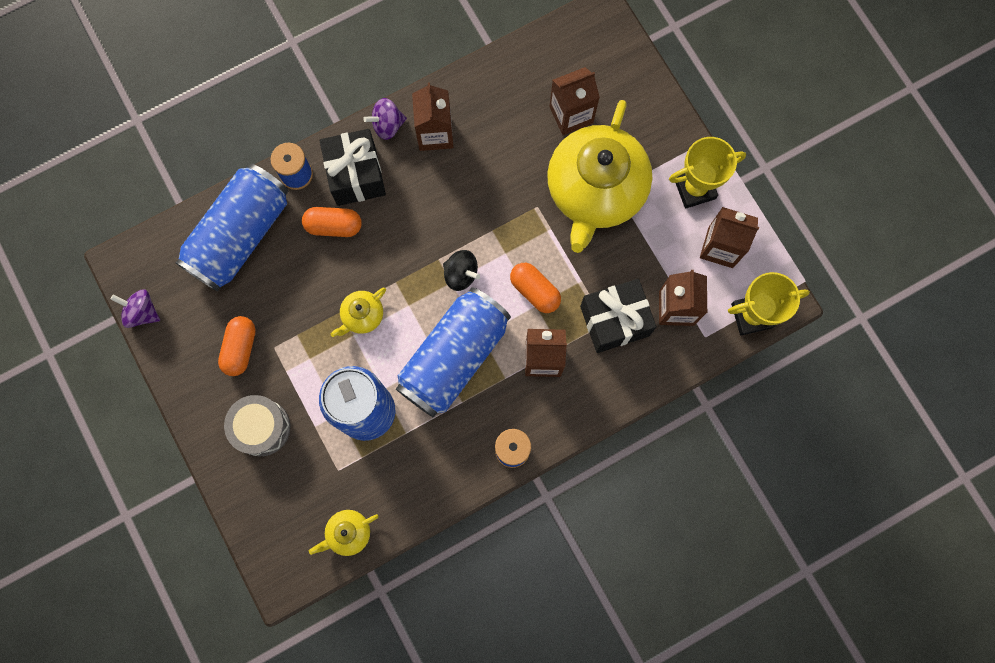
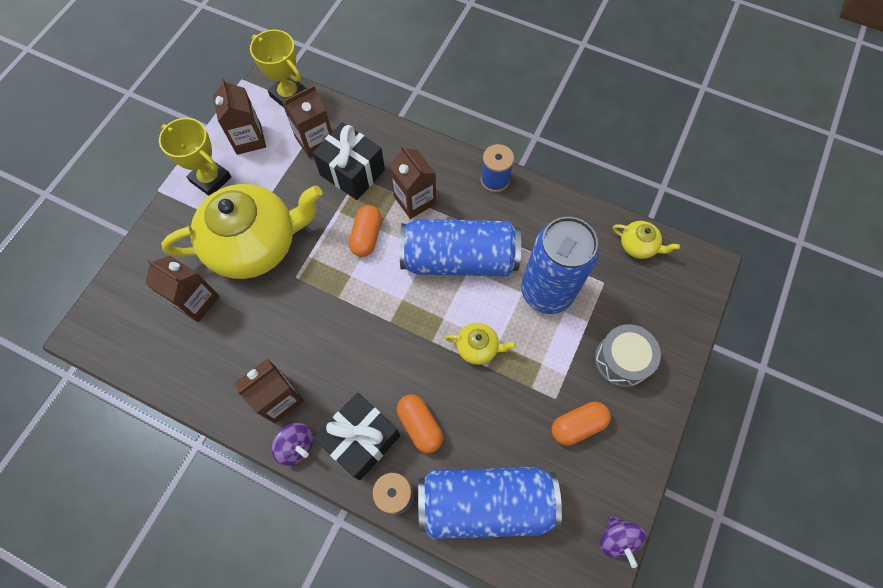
camera: 125 degrees left, 10 degrees down
(461, 274) = (390, 296): black spinning top -> none

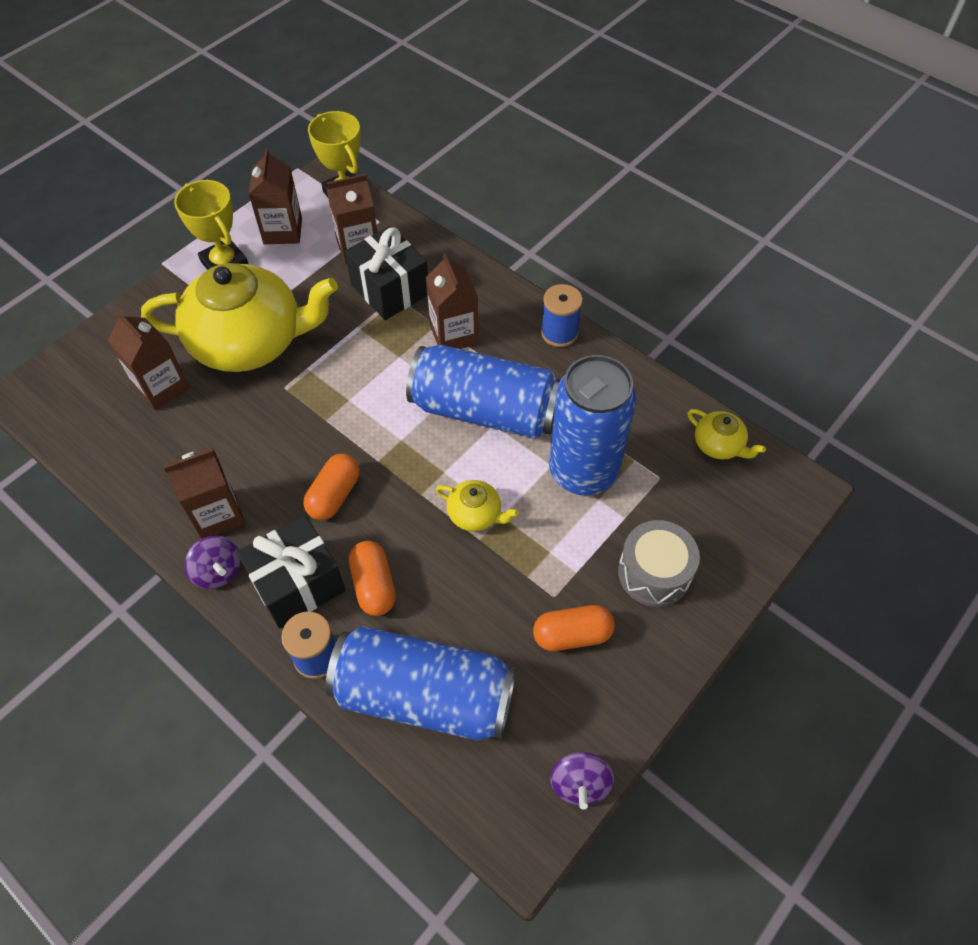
camera: 15 degrees right, 10 degrees down
(367, 236) = (383, 362): orange capsule -> orange capsule (334, 495)

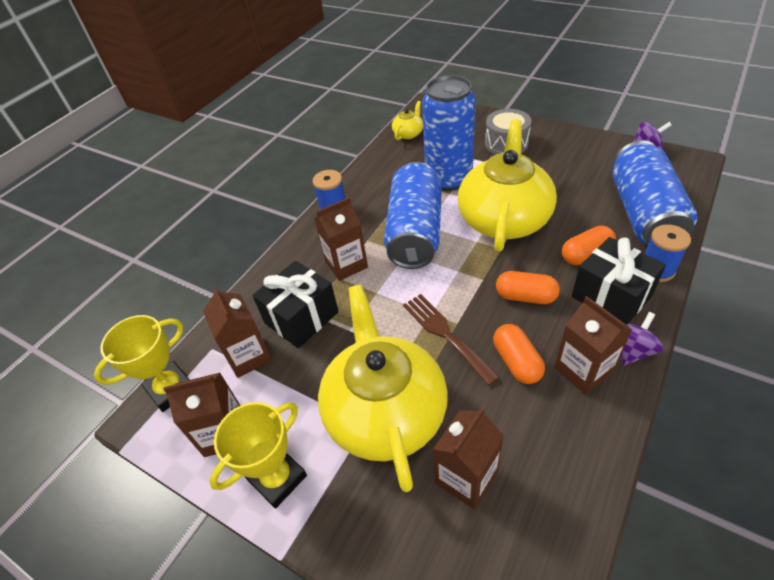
camera: 95 degrees left, 10 degrees down
(315, 406) = (445, 334): none -> brown fork
(475, 514) = (504, 219): yellow teapot -> yellow teapot, size x2.42
(572, 635) = (563, 165): orange capsule -> orange capsule (516, 362)

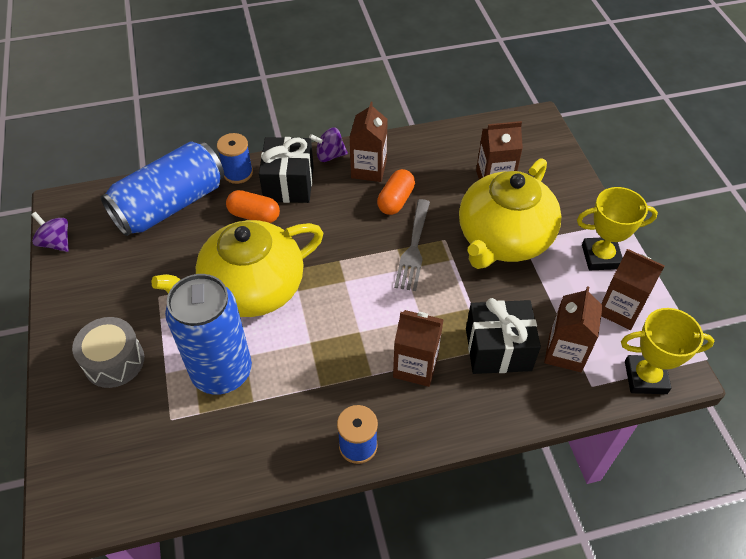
camera: 140 degrees left, 5 degrees up
(408, 133) = (153, 485): yellow teapot -> none
(415, 232) = (326, 344): blue can -> none
(445, 334) = (413, 248): brown fork -> grey fork
(525, 296) = (333, 226): orange capsule -> none

